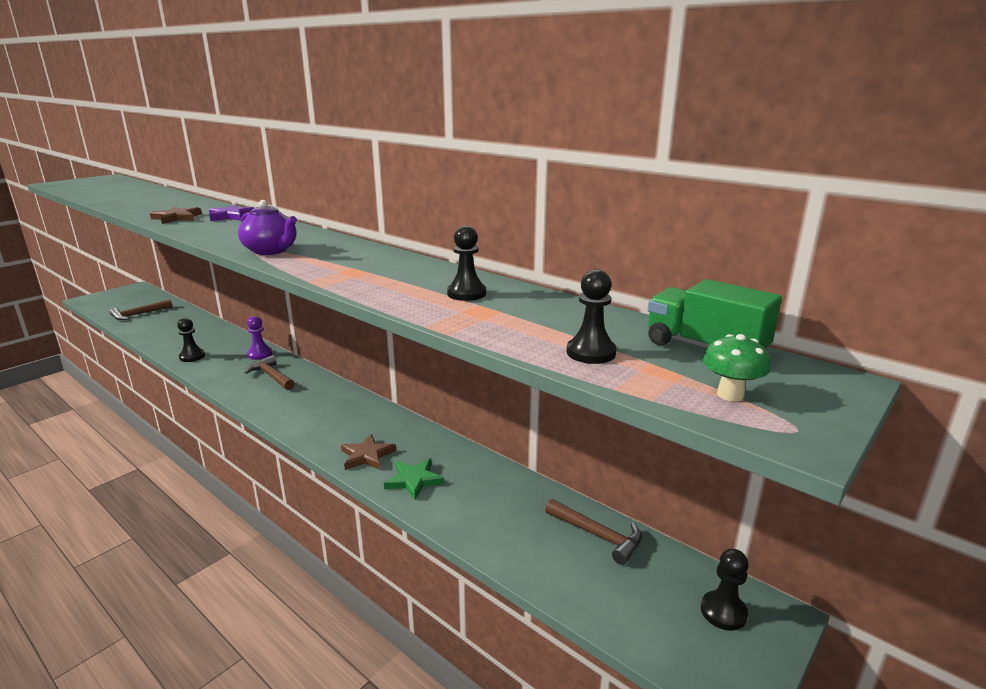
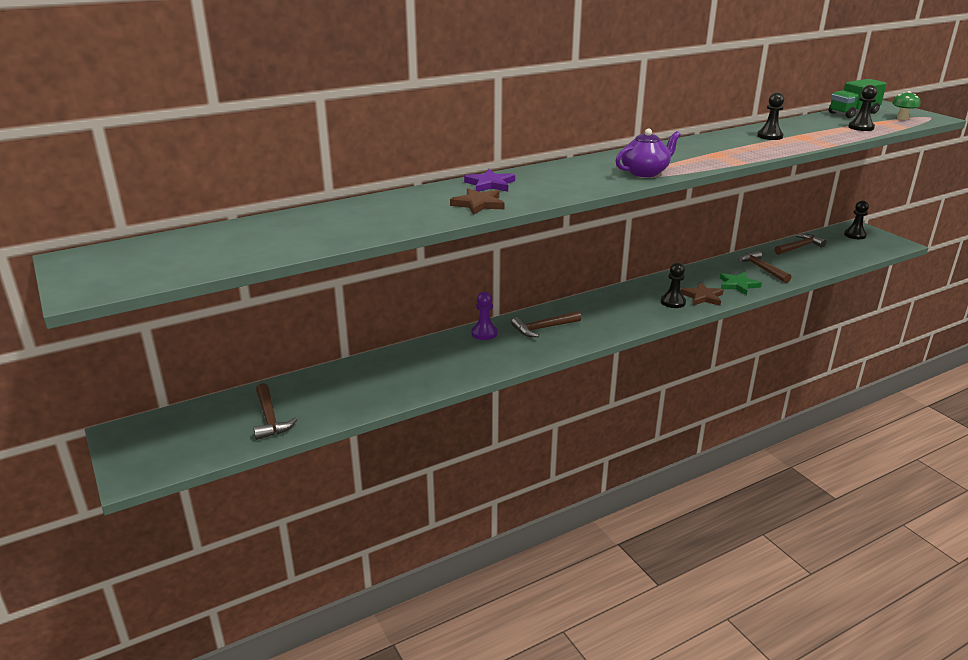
camera: 70 degrees left, 5 degrees up
(192, 356) = (463, 371): black pawn -> black pawn (673, 302)
(481, 498) = (761, 269): none -> brown hammer

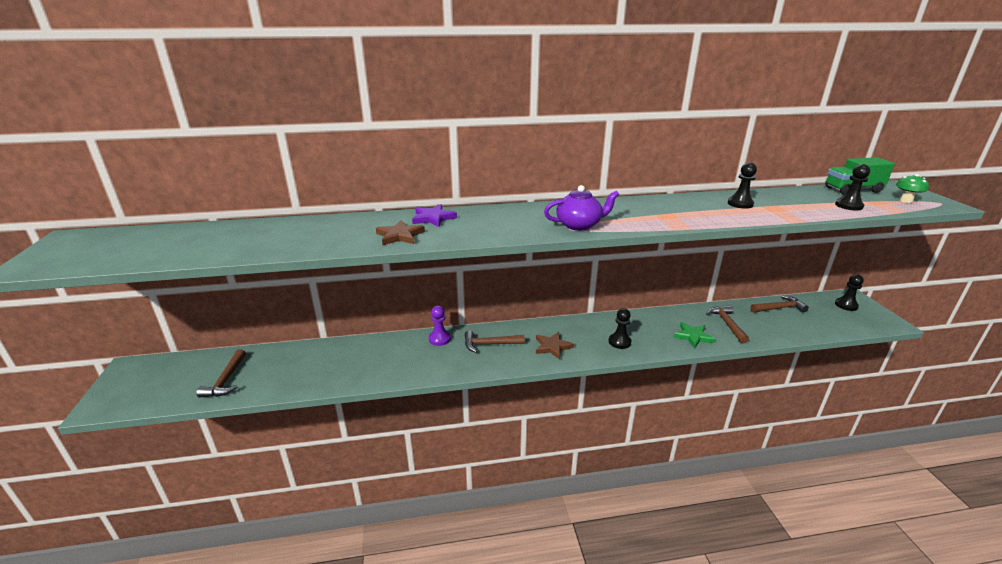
camera: 20 degrees right, 0 degrees up
(703, 297) = (651, 342): brown star -> brown star (552, 347)

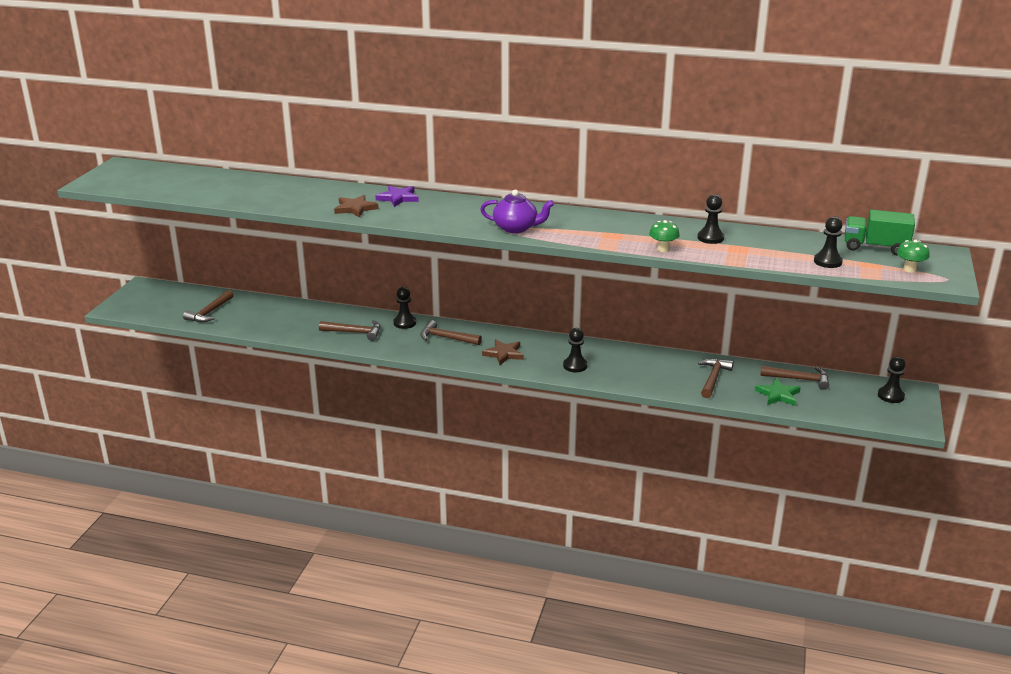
camera: 25 degrees right, 0 degrees up
(399, 362) = (355, 332): none -> brown hammer
(439, 339) = (404, 323): purple pawn -> black pawn
(693, 336) = (659, 380): green star -> green star (778, 395)
(724, 220) = (663, 249): none -> green mushroom

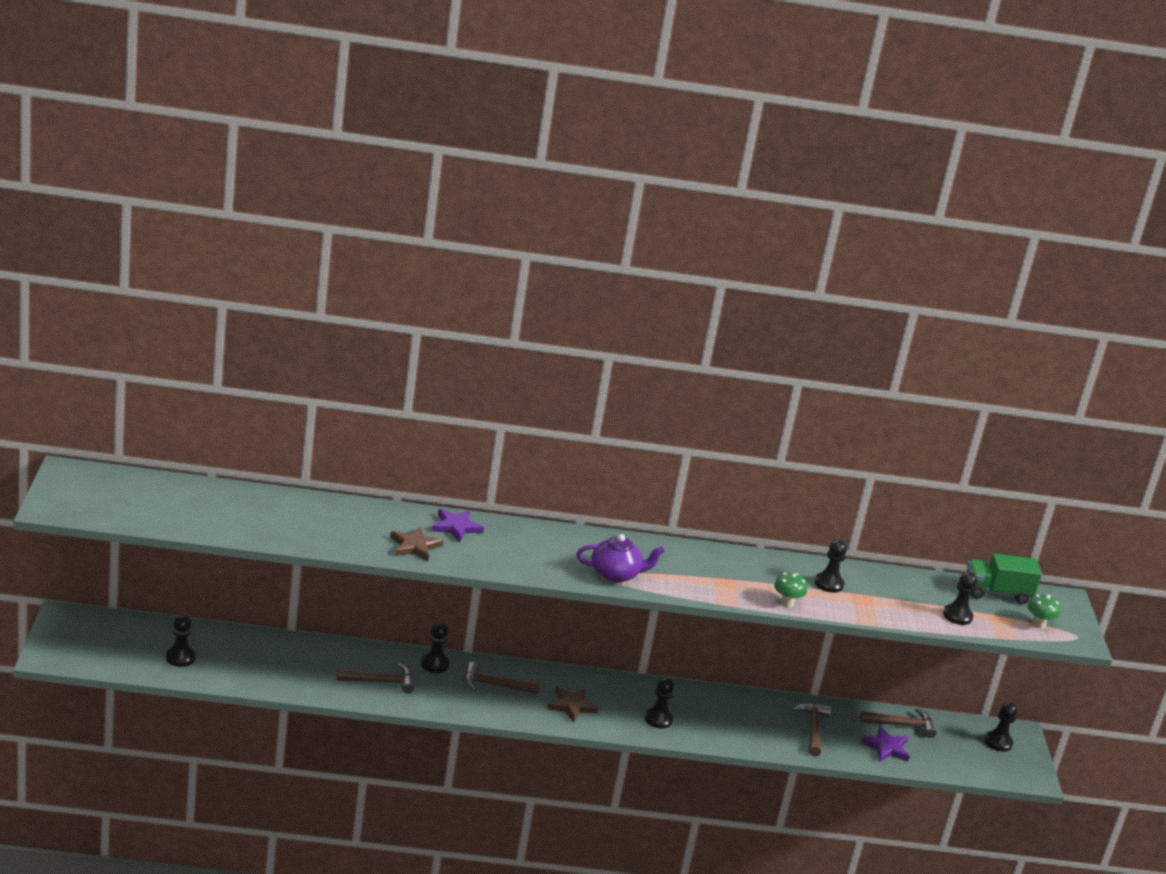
camera: 20 degrees left, 0 degrees up
(209, 312) = (180, 657): brown hammer -> black pawn
(778, 395) = (886, 747): green star -> purple star

